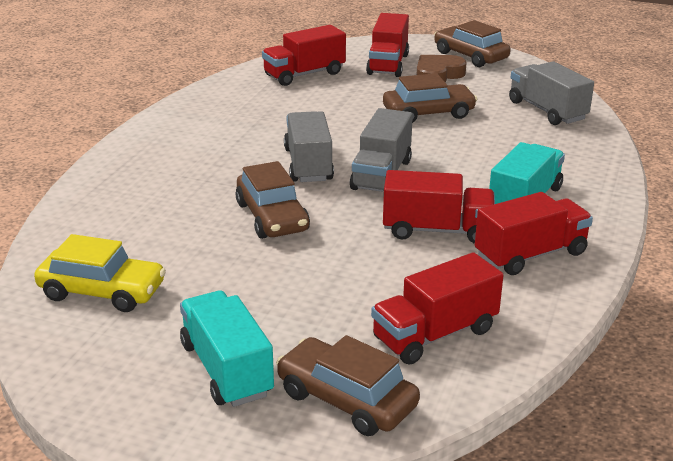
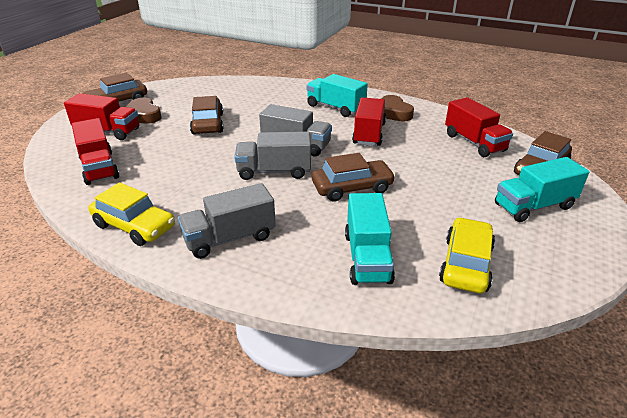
camera: 85 degrees left, 5 degrees up
(127, 227) = (367, 257): none -> turquoise truck
(196, 106) = (134, 226): none -> yellow car
(530, 255) = (393, 113): red truck -> brown heart
(547, 111) = (222, 90): grey truck -> grey truck (230, 238)

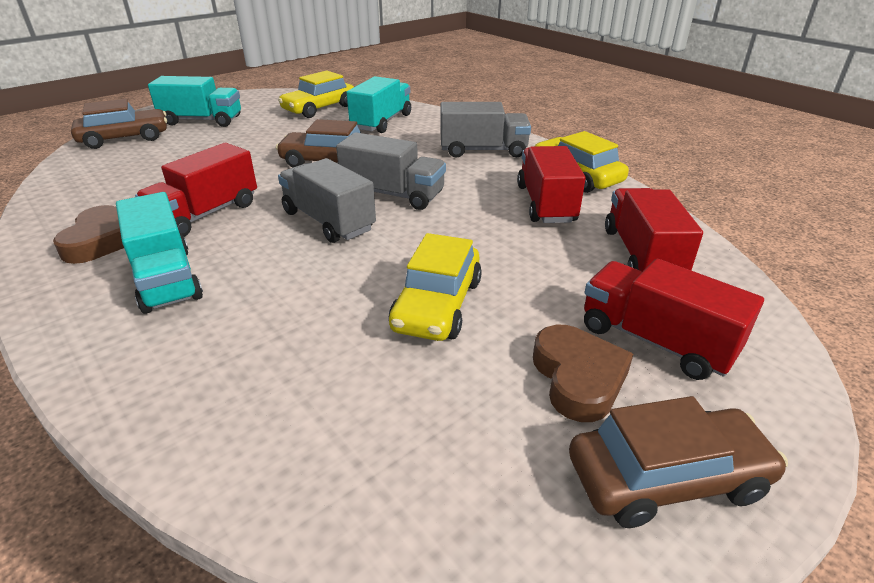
camera: 155 degrees left, 0 degrees up
(208, 124) = (437, 305): brown car -> yellow car
(474, 143) = (113, 173): red truck -> red truck (546, 204)

